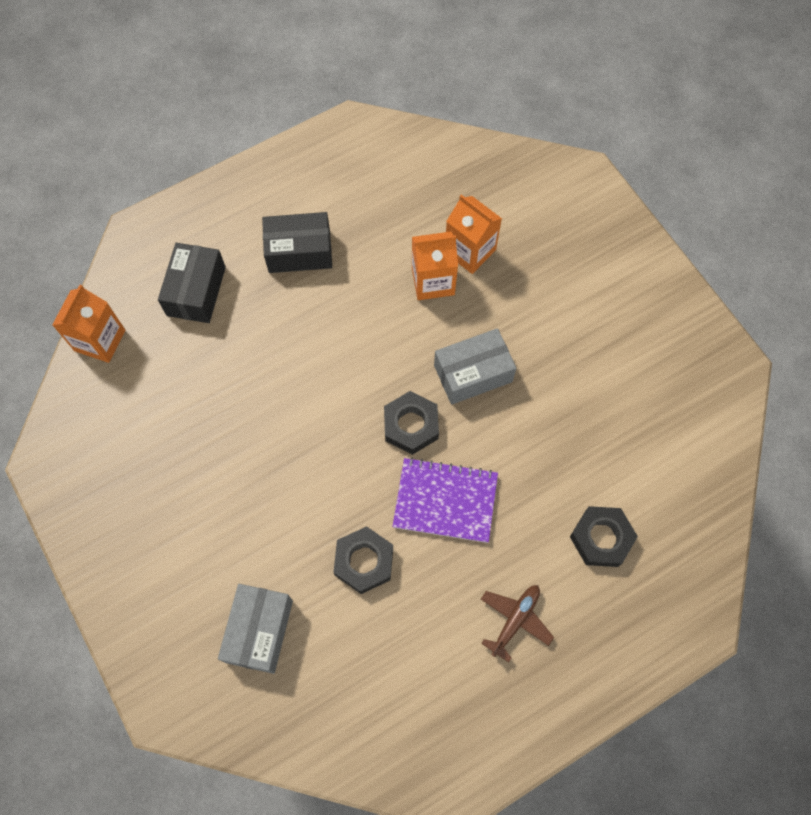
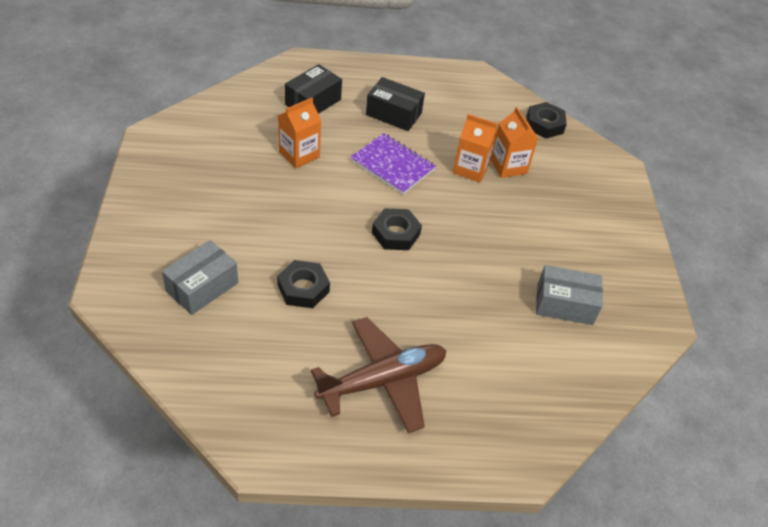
camera: 25 degrees right, 20 degrees down
(100, 340) = (235, 96): orange carton -> orange carton (299, 154)
(445, 501) = (386, 286): purple notebook -> purple notebook (392, 165)
(473, 373) = (461, 228): grey box -> grey box (564, 304)
(515, 620) = (383, 380): brown plane -> brown plane, size x1.96
(601, 538) = (485, 368): black nut -> black nut (544, 124)

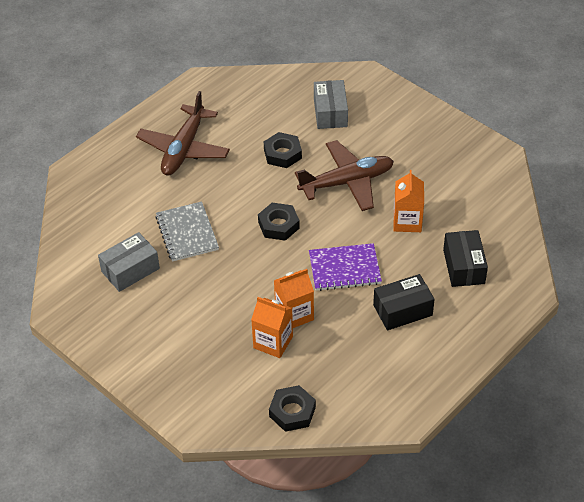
camera: 140 degrees right, 0 degrees up
(292, 217) = (347, 182): none -> brown plane
(479, 293) = (187, 233): none -> grey notebook

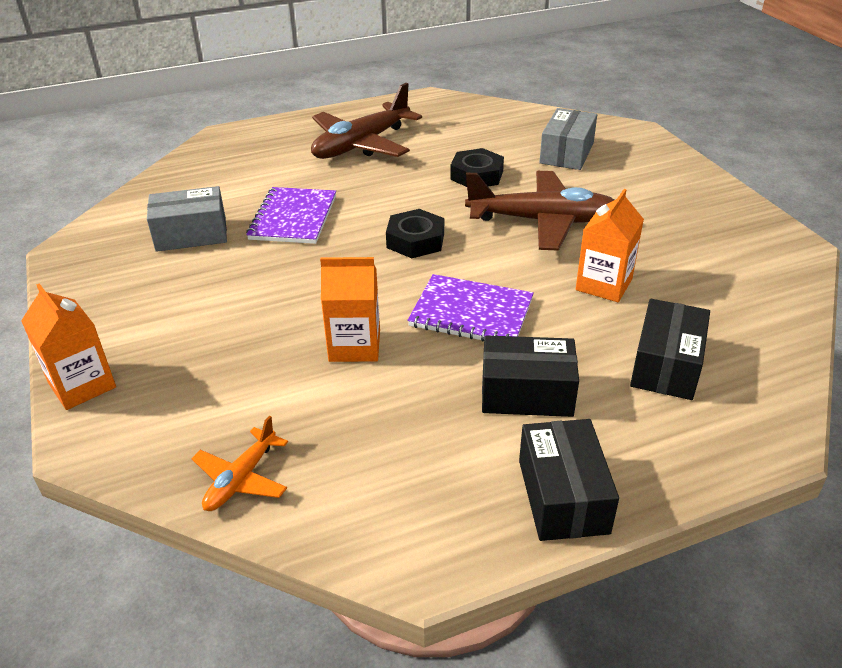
camera: 25 degrees right, 10 degrees down
(187, 233) = (293, 218): grey notebook -> purple notebook
(273, 342) = (295, 370): orange carton -> orange carton (82, 385)
(292, 412) = (241, 479): black nut -> orange plane
(448, 360) = (563, 496): none -> black box

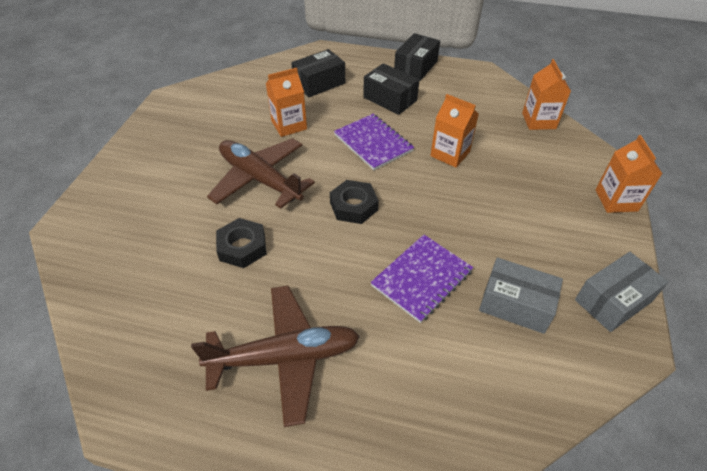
camera: 145 degrees left, 10 degrees up
(241, 479) = (538, 121): orange plane -> orange carton
(566, 153) = (149, 232): grey box -> grey box (613, 300)

